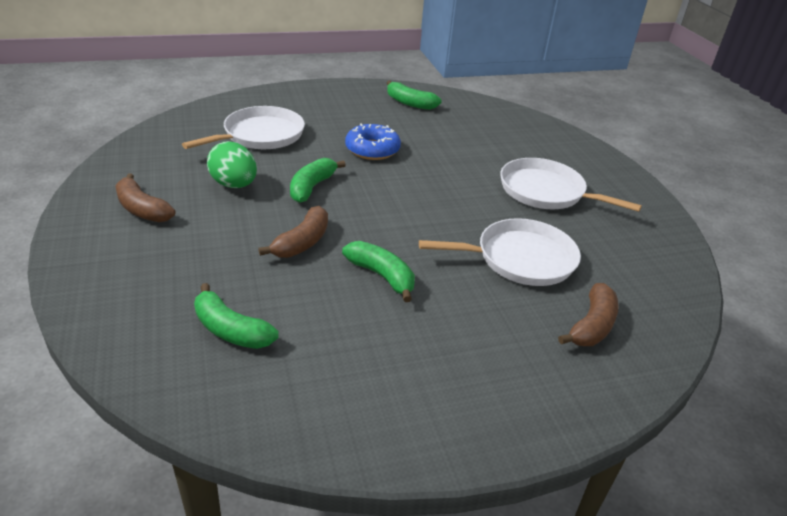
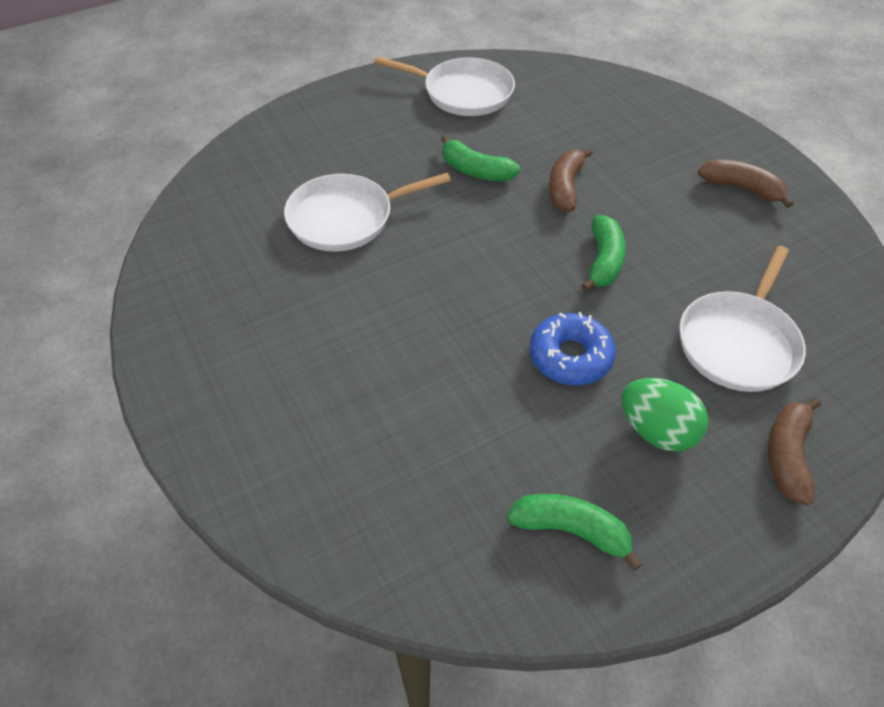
camera: 170 degrees right, 15 degrees up
(231, 330) = (566, 107): green banana -> none
(234, 185) = (688, 242): green egg -> green egg (656, 431)
(546, 192) = (309, 332): white pan -> white pan (463, 93)
(592, 326) = (283, 165): brown banana -> brown banana (787, 455)

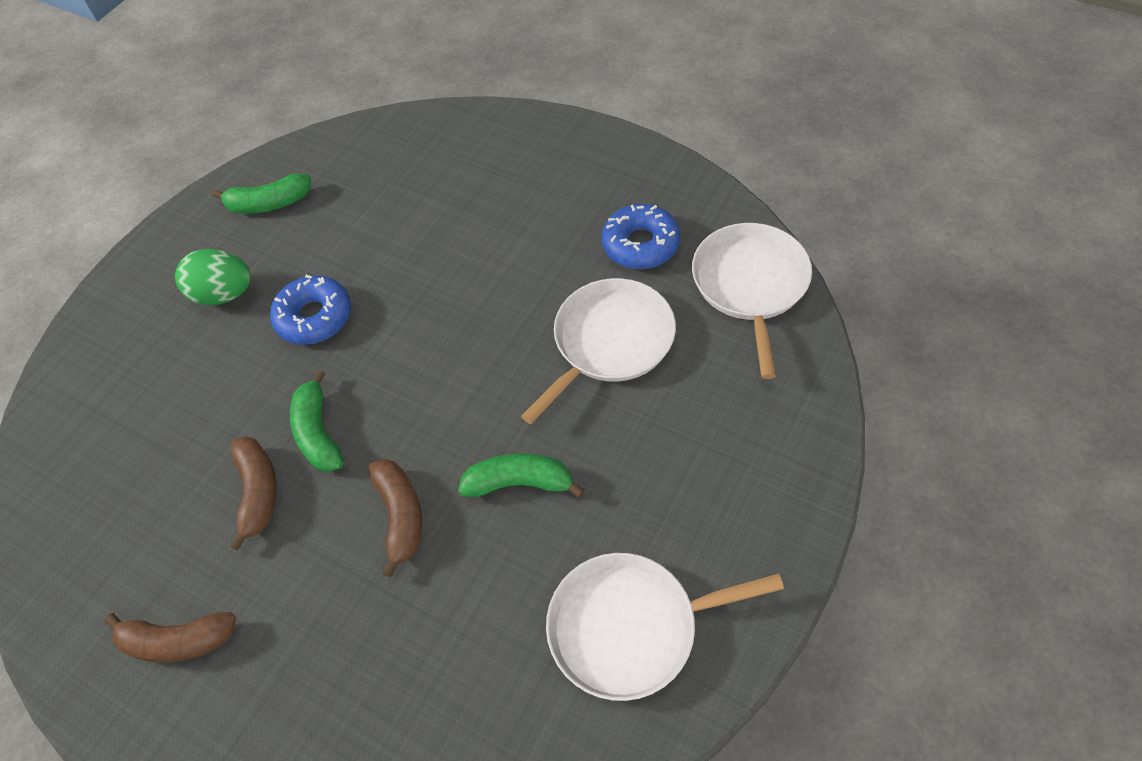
camera: 155 degrees right, 5 degrees up
(251, 273) = (640, 244): none -> blue donut
(738, 342) = (163, 409): white pan -> white pan (750, 285)
(787, 455) = (116, 326): brown banana -> brown banana (258, 492)

